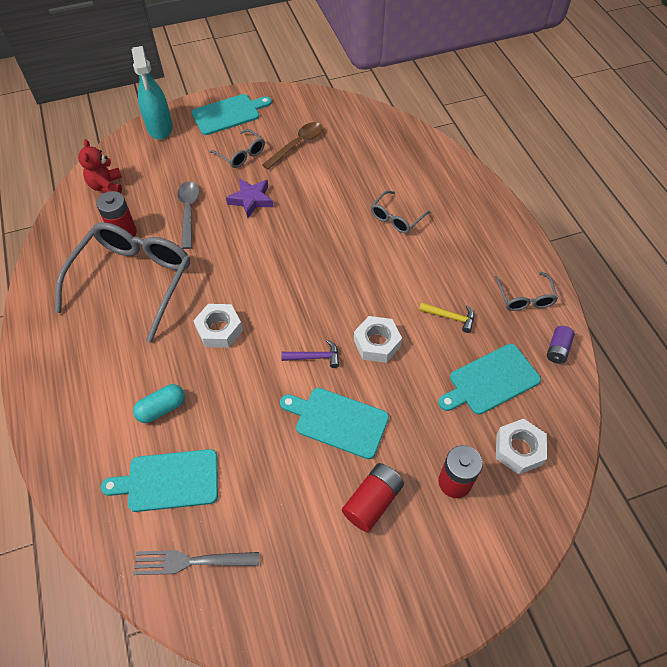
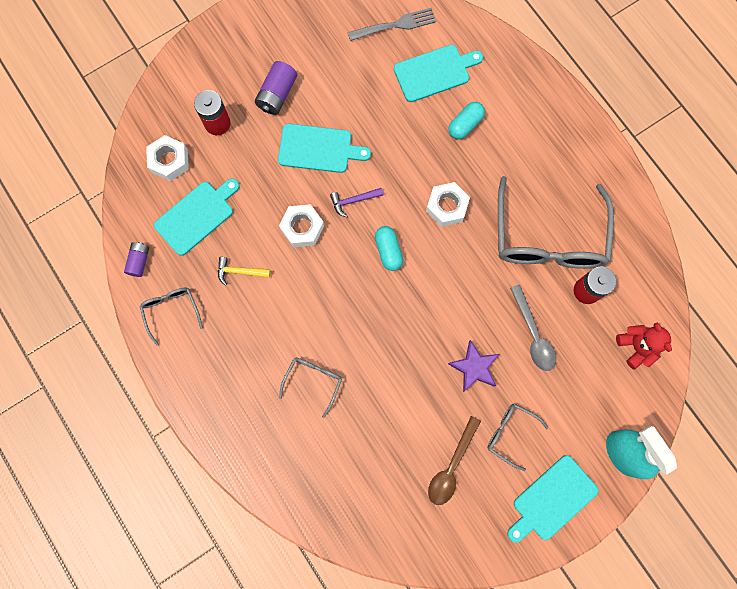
camera: 165 degrees right, 20 degrees up
(294, 303) = (388, 251): none -> turquoise capsule
(372, 501) = (277, 94): red battery -> purple battery

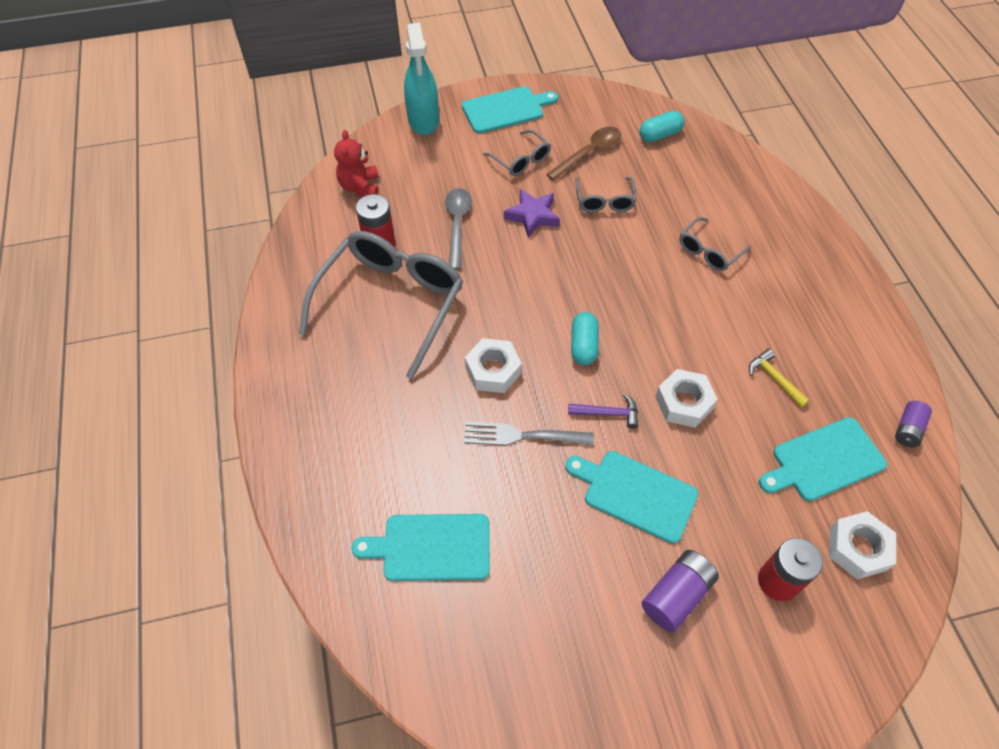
camera: 160 degrees left, 20 degrees down
(171, 311) = (868, 362): grey glasses -> grey glasses (604, 201)
(240, 271) = (774, 378): yellow hammer -> yellow hammer turned 150 degrees counterclockwise
(395, 25) = (458, 646): grey fork -> grey fork (523, 436)
(465, 124) = (423, 460): turquoise capsule -> turquoise capsule (660, 135)

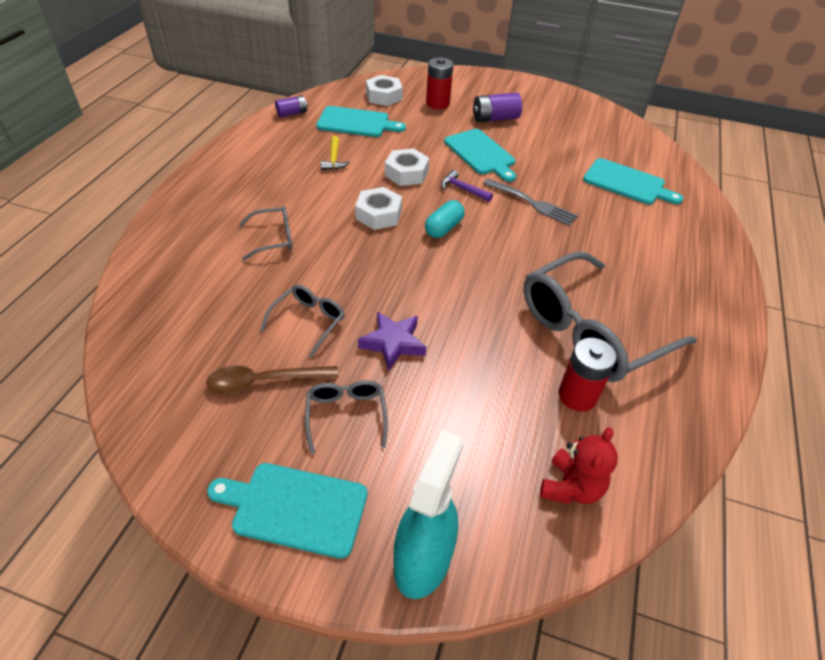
camera: 150 degrees left, 10 degrees down
(457, 225) = (478, 374): grey spoon -> none
(493, 370) = (527, 244): white nut -> white nut (378, 214)
(660, 135) = (167, 360): turquoise capsule -> none

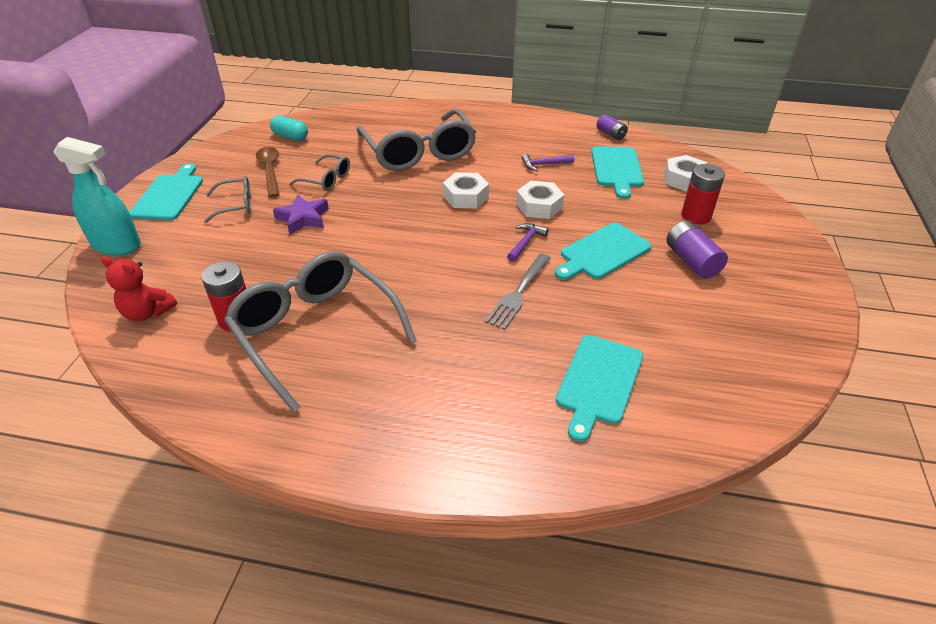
camera: 85 degrees right, 5 degrees down
(274, 238) = (419, 153): grey glasses -> grey glasses, size x2.15
(334, 159) = (544, 164): yellow hammer -> purple hammer
(444, 228) = (455, 234): turquoise capsule -> turquoise capsule (290, 137)

